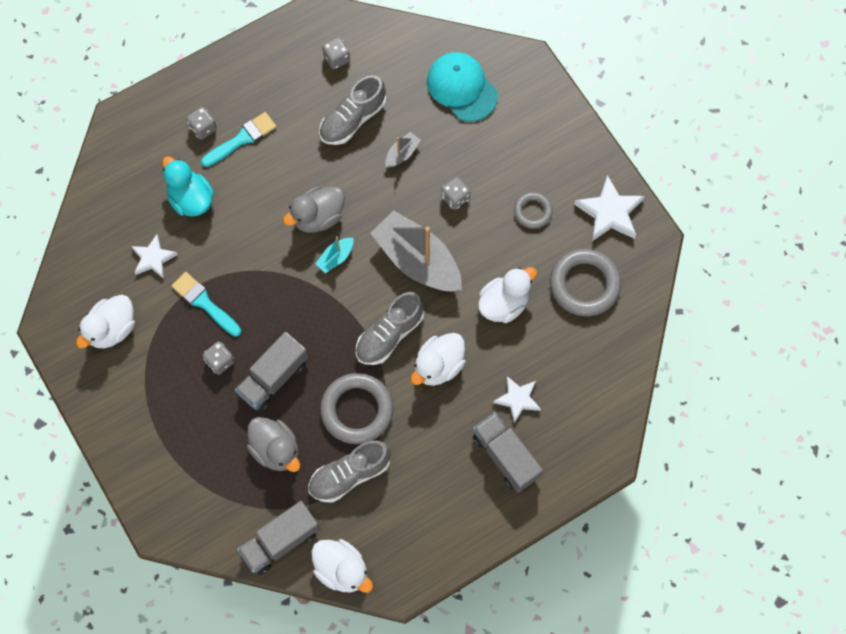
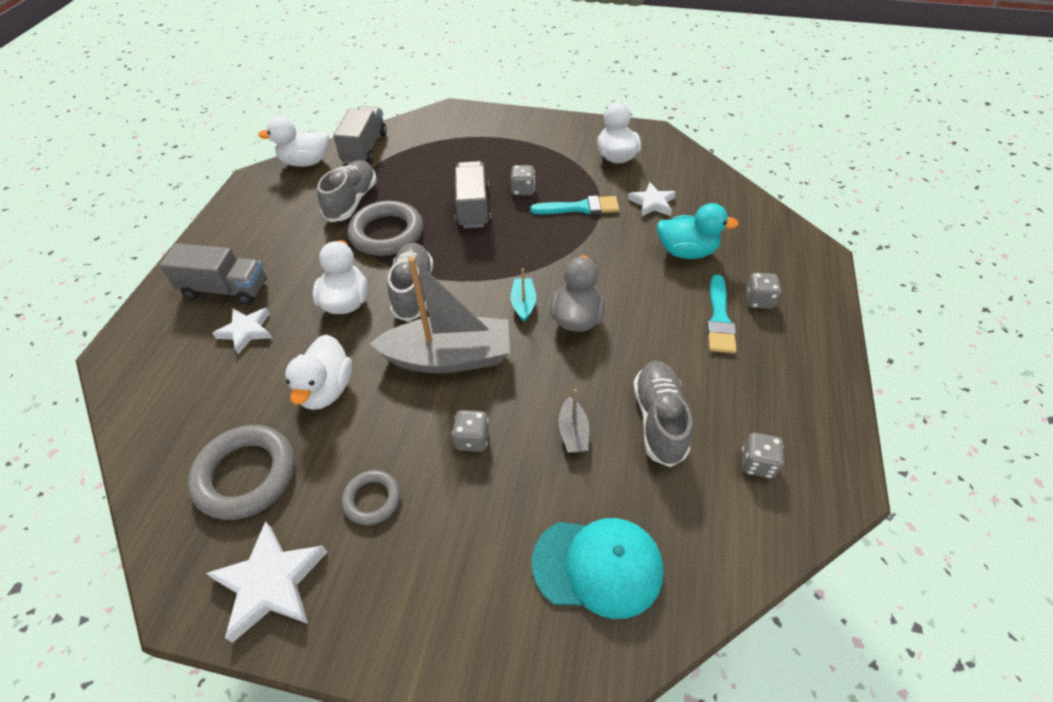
camera: 135 degrees right, 20 degrees down
(276, 450) = (422, 179): grey duck -> none

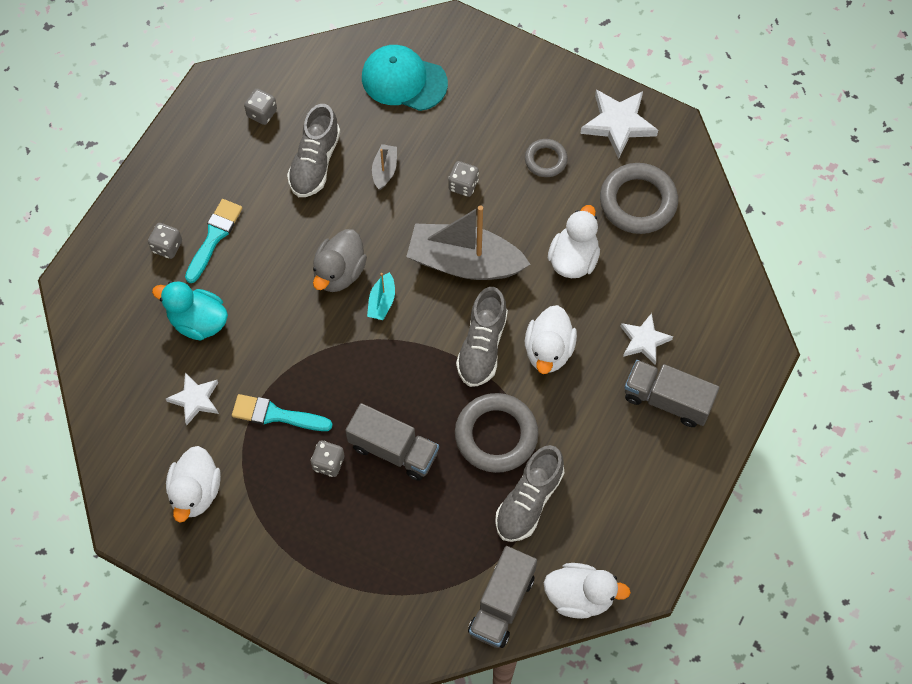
camera: 165 degrees left, 15 degrees up
(473, 207) = (393, 450): grey truck -> grey truck turned 75 degrees counterclockwise

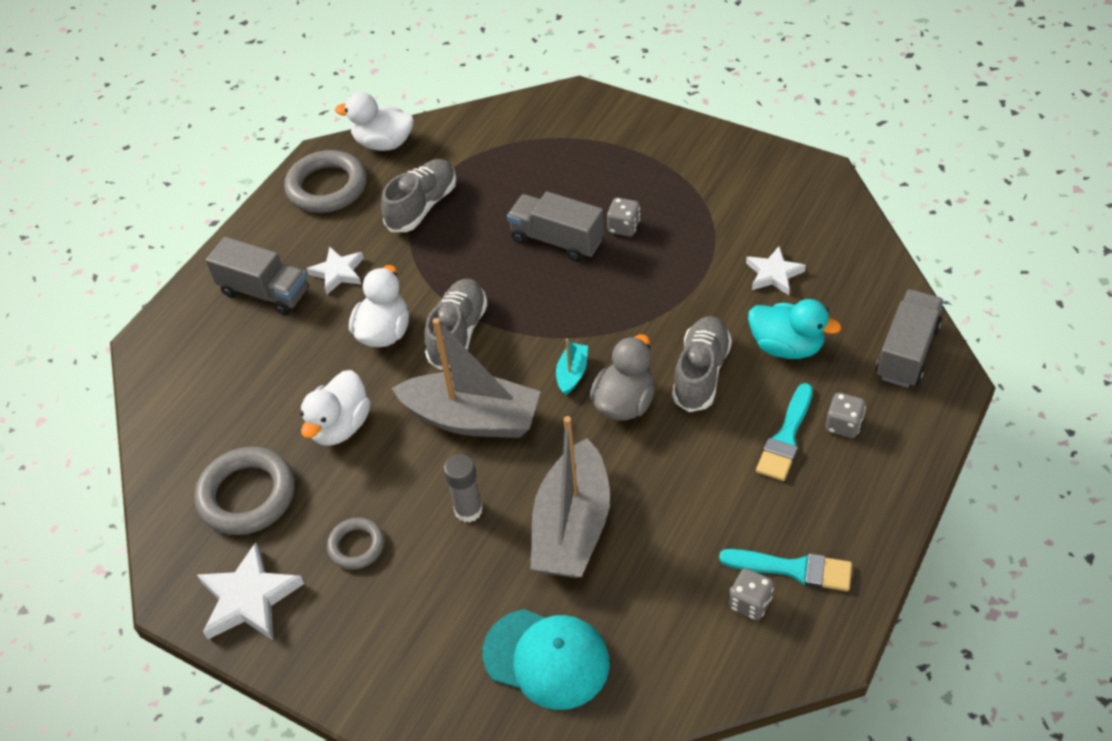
camera: 175 degrees left, 15 degrees down
(195, 492) = (756, 200): white duck -> none
(276, 415) = (683, 264): turquoise brush -> turquoise brush (793, 569)
(315, 163) = (667, 534): grey shoe -> grey shoe (701, 373)
(384, 170) = (572, 526): grey boat -> grey boat, size x2.33
(463, 185) = (468, 510): grey dice -> grey glue stick
(496, 435) = (449, 256): grey ring -> grey ring (327, 187)
(502, 604) = (456, 135): grey truck -> grey truck (906, 352)
(644, 340) = (276, 345): white star -> white star (338, 272)

